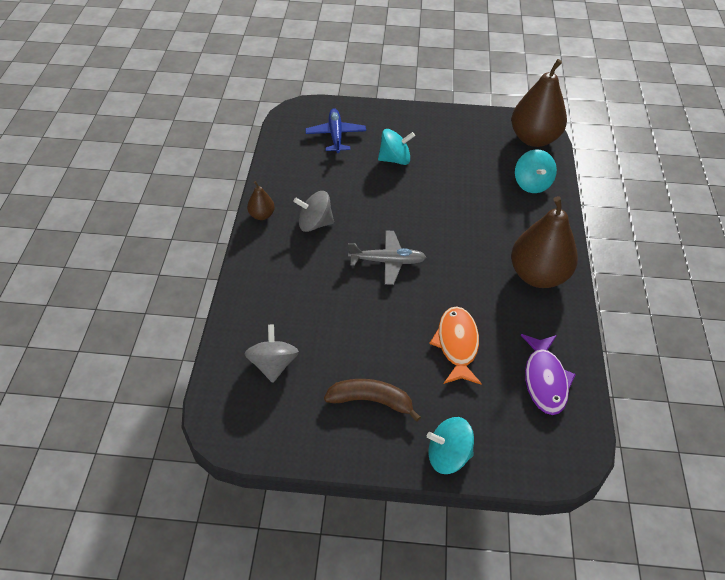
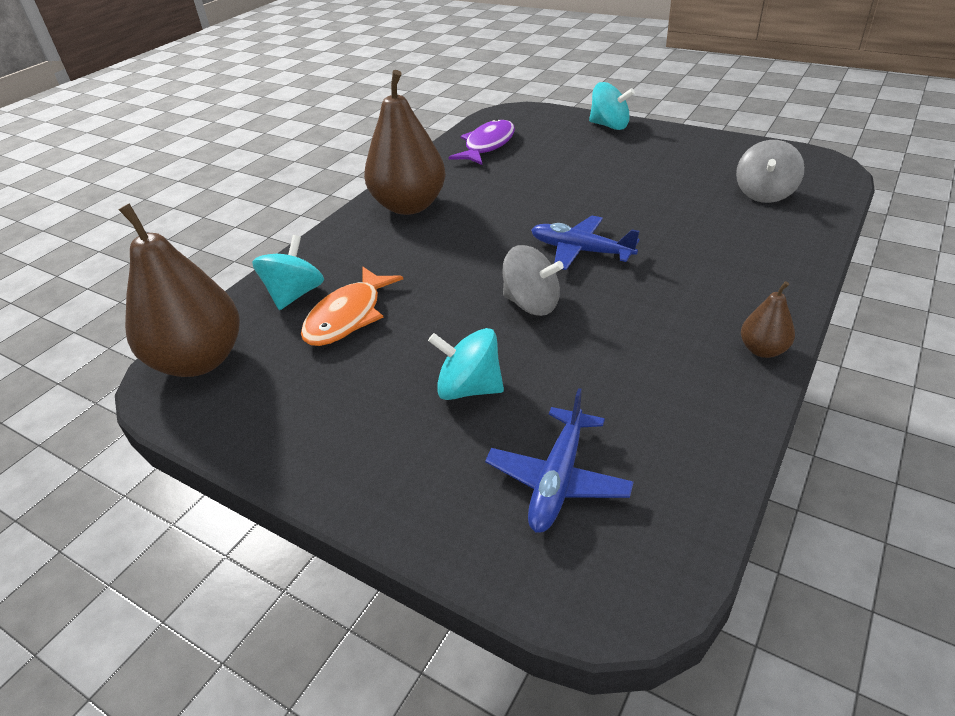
camera: 150 degrees left, 10 degrees down
(315, 223) = (669, 317): grey spinning top -> grey spinning top (531, 304)
(371, 401) = (663, 158): brown banana -> none
(387, 261) = (580, 251): grey plane -> blue plane
(457, 344) = (550, 175): orange fish -> orange fish (348, 316)

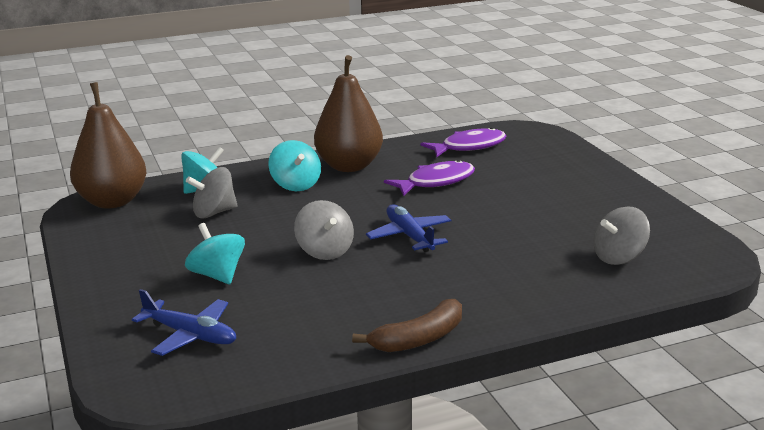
camera: 35 degrees right, 15 degrees down
(348, 316) = (214, 213): orange fish -> grey spinning top
(514, 189) = (436, 182): none -> purple fish
(558, 479) = (190, 335): blue plane -> blue plane turned 120 degrees counterclockwise
(609, 126) = (589, 166): turquoise spinning top -> turquoise spinning top (295, 185)
(762, 350) = (419, 339): brown pear -> brown banana

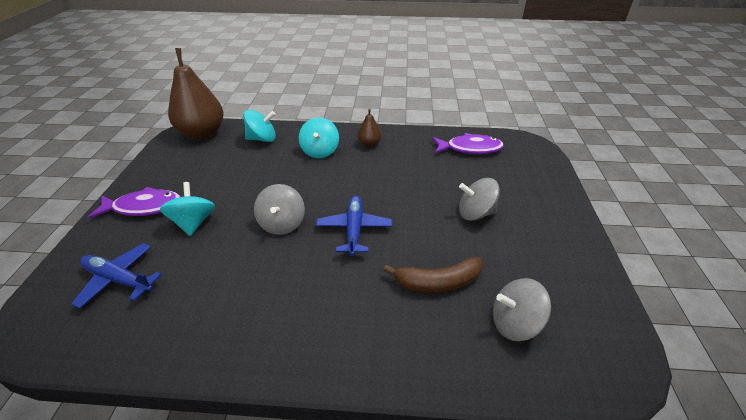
camera: 25 degrees right, 15 degrees up
(190, 335) = (119, 279): blue plane -> blue plane turned 150 degrees clockwise
(214, 213) = (248, 161): grey spinning top -> grey spinning top (475, 213)
(349, 166) = (369, 144): brown pear -> brown pear, size x0.45
(419, 339) = (261, 361): brown banana -> brown banana (438, 282)
(436, 182) = (418, 177): purple fish -> purple fish (144, 207)

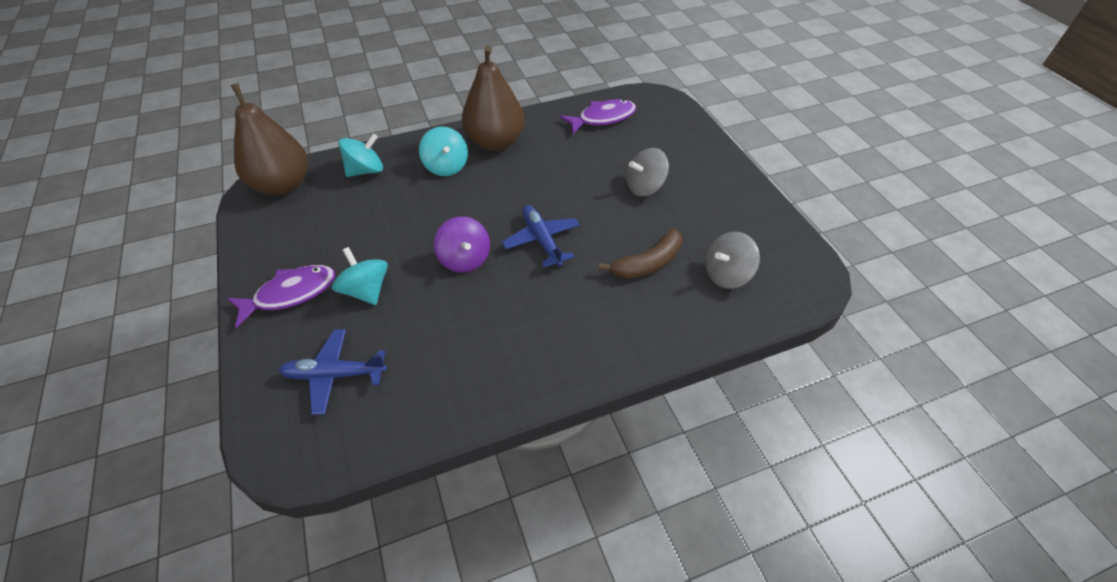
camera: 25 degrees left, 10 degrees up
(282, 224) = (465, 259): grey spinning top -> purple spinning top
(369, 144) = (495, 142): brown pear -> brown pear, size x2.20

